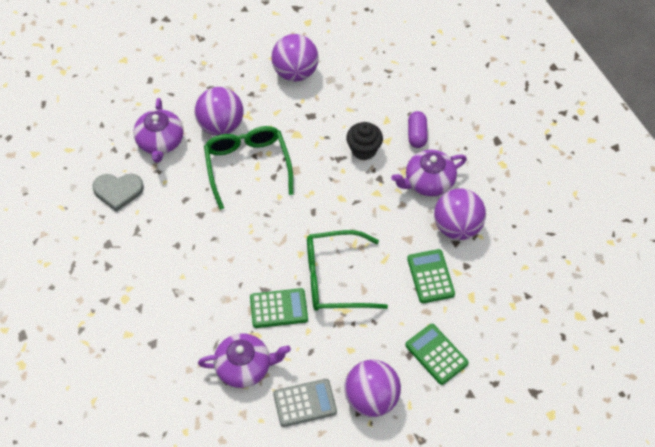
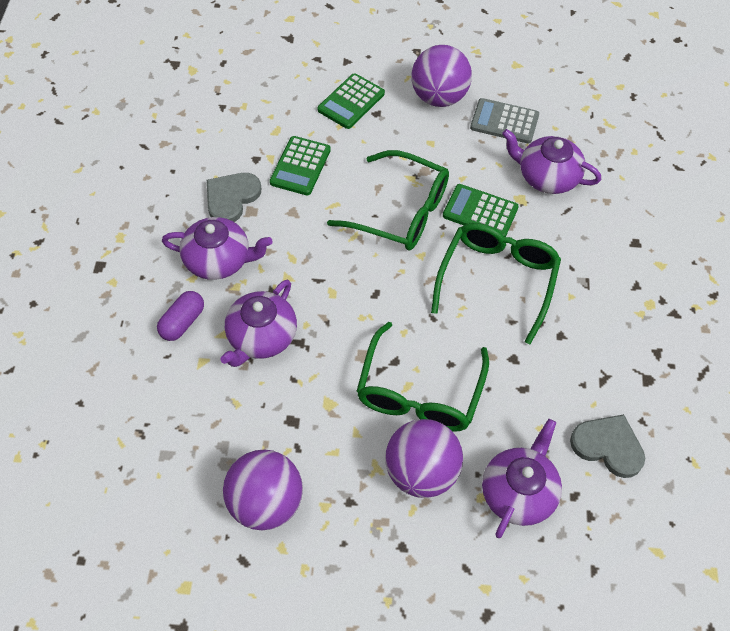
camera: 150 degrees left, 0 degrees up
(238, 262) = (497, 280): none -> green glasses
(363, 150) = (261, 337): black cupcake -> purple teapot
(436, 354) = (351, 102): green calculator -> green calculator turned 45 degrees clockwise
(457, 227) = (231, 198): purple ball -> grey heart

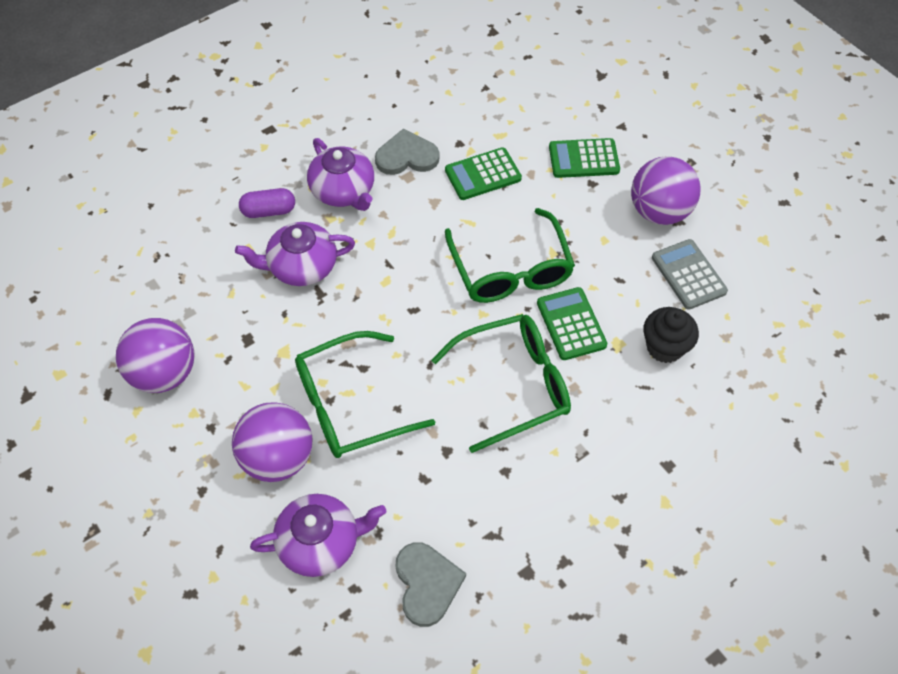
camera: 50 degrees right, 0 degrees up
(547, 177) = (664, 347): purple teapot -> black cupcake

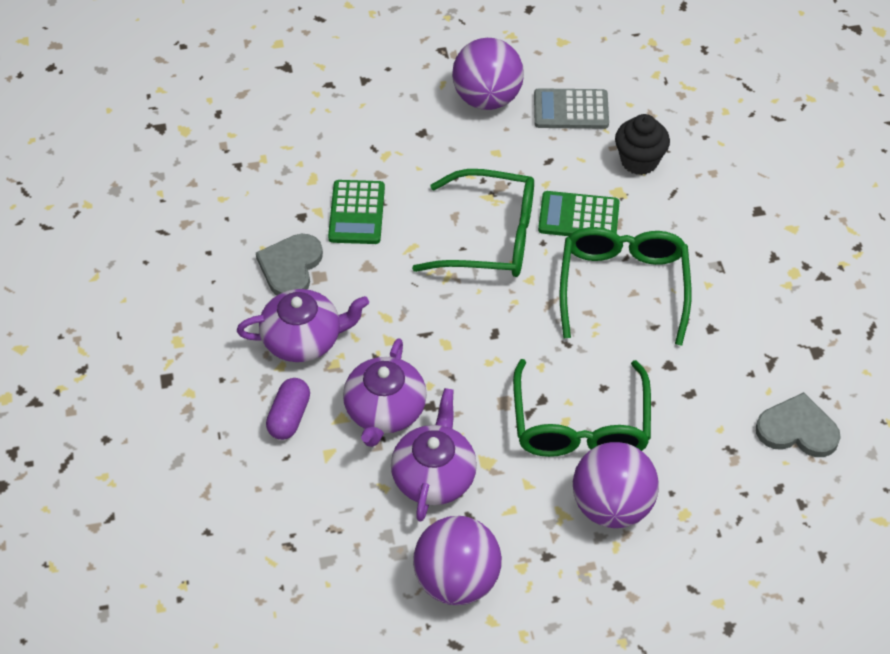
camera: 65 degrees left, 5 degrees down
(320, 542) = (721, 499): purple teapot -> purple teapot (434, 476)
(583, 159) = (388, 126): green calculator -> none

